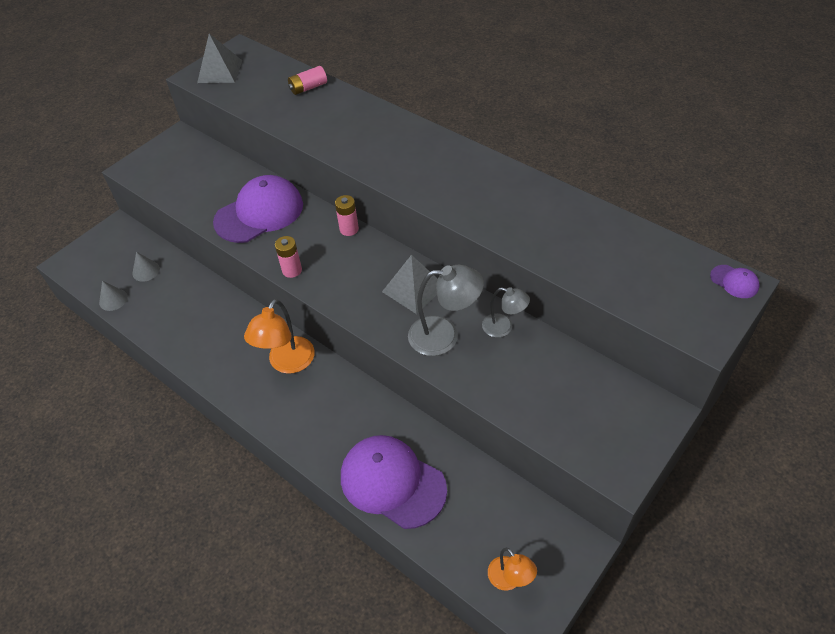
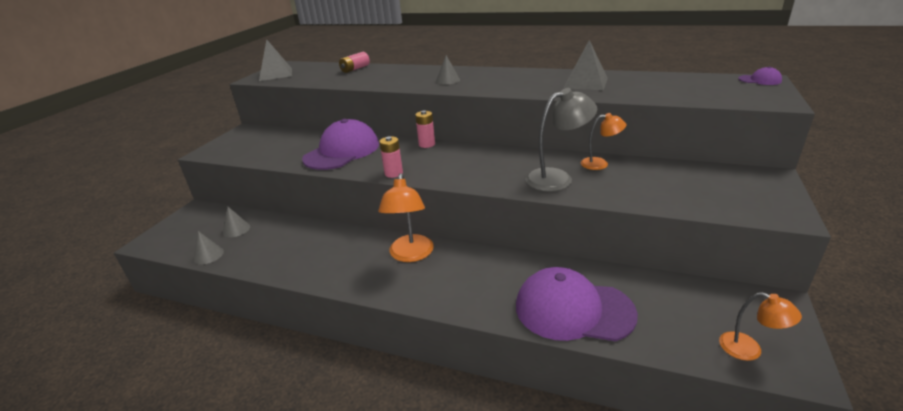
camera: 20 degrees left, 20 degrees down
(391, 154) = (447, 80): none -> grey cone
(413, 288) = (507, 161): grey pyramid -> grey pyramid (585, 83)
(503, 327) = (600, 163): grey lamp -> orange lamp

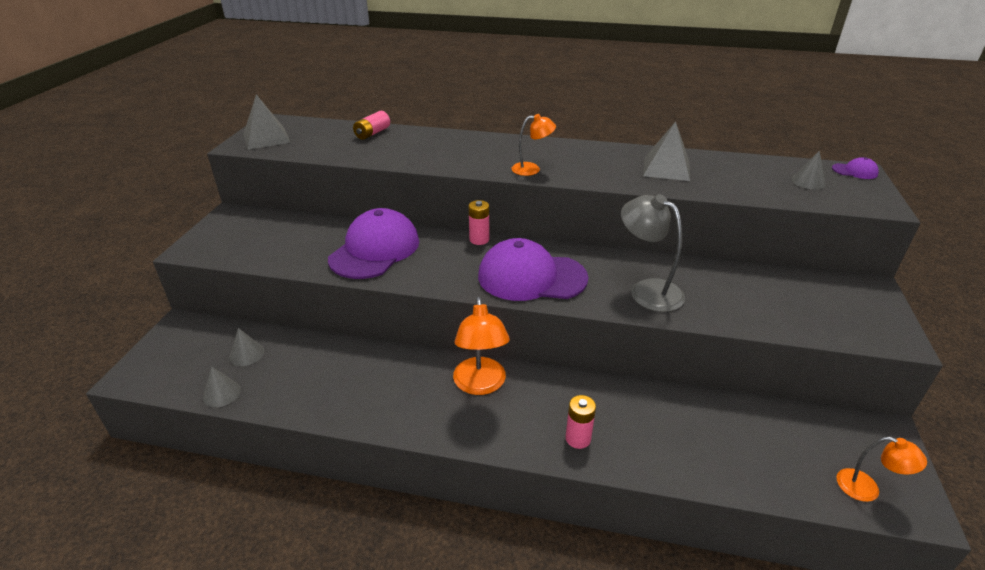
camera: 10 degrees left, 5 degrees up
(393, 173) = (451, 284): pink battery -> pink battery (578, 438)
(447, 80) = (500, 158): grey cone -> grey cone (808, 181)
(557, 178) = (647, 290): grey lamp -> grey lamp turned 105 degrees counterclockwise
(573, 310) = (681, 450): purple cap -> purple cap (531, 277)
(600, 163) = (690, 269): orange lamp -> orange lamp (532, 169)

